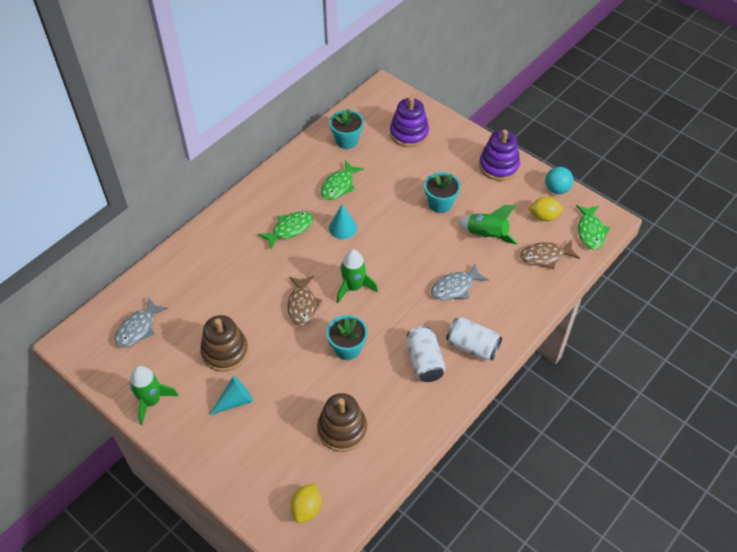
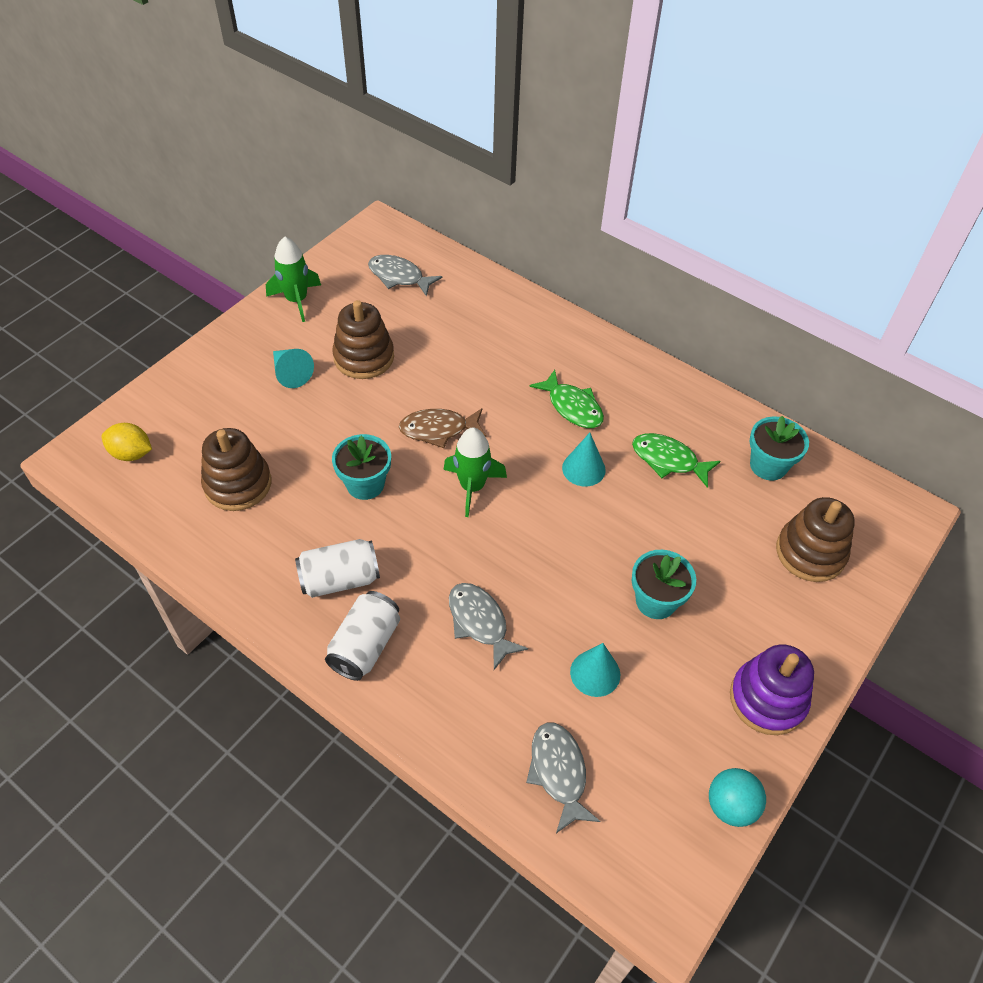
camera: 85 degrees right, 0 degrees up
(409, 133) = (810, 553): purple stacking toy -> brown stacking toy
(486, 235) = (595, 673): green rocket -> turquoise cone
(544, 216) = (655, 776): yellow lemon -> none
(545, 256) = (559, 772): brown fish -> grey fish
(590, 231) = (631, 865): green fish -> none

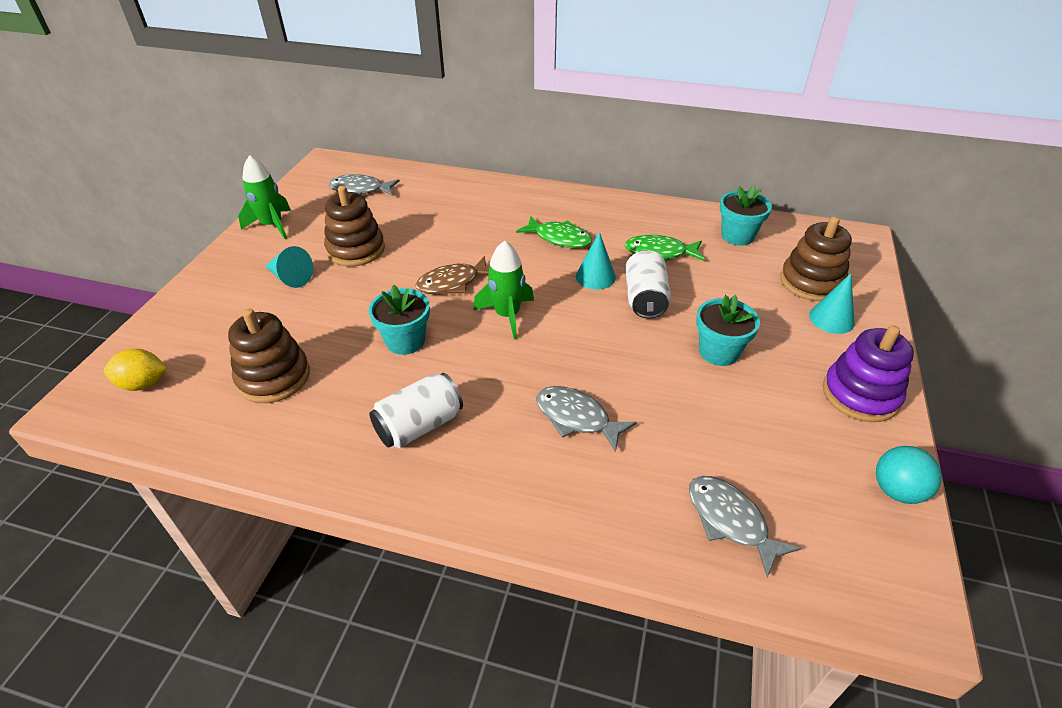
camera: 20 degrees left, 10 degrees down
(365, 645) = (475, 475): white can -> white can (645, 299)
(595, 673) = (706, 424): turquoise cone -> turquoise cone (831, 319)

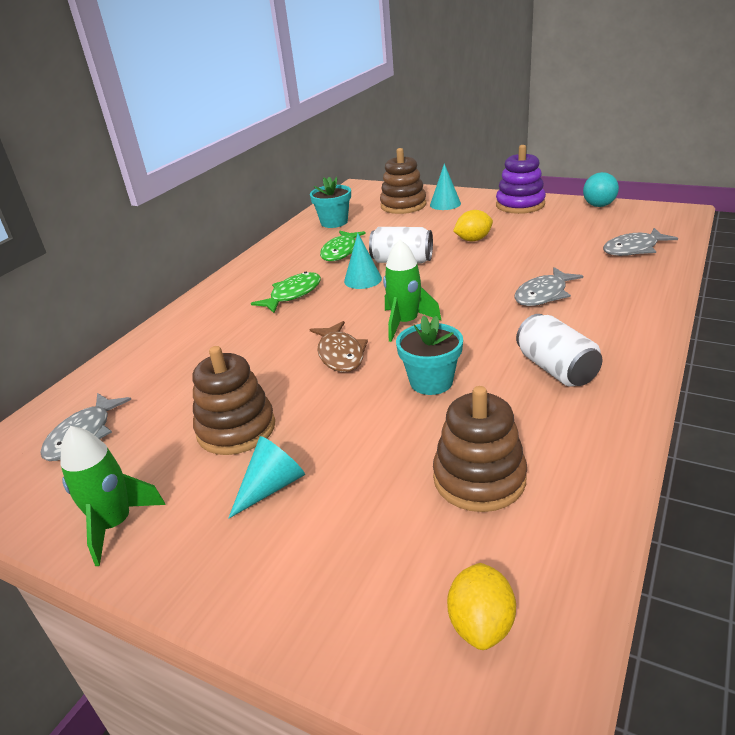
camera: 75 degrees left, 10 degrees down
(718, 352) = (473, 240): turquoise flower pot -> yellow lemon

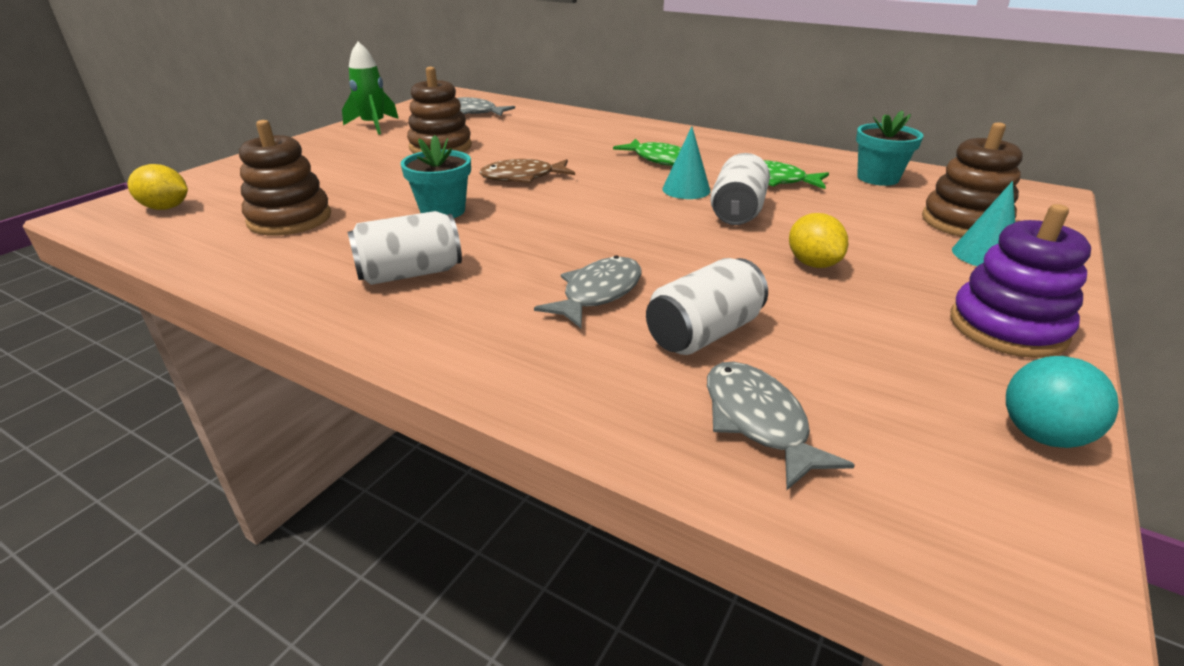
camera: 90 degrees right, 0 degrees up
(272, 486) = (363, 158): turquoise cone -> none
(405, 323) = (566, 206): green rocket -> none
(543, 294) = (598, 293): grey fish -> grey fish turned 75 degrees clockwise
(569, 263) = (704, 333): none -> white can

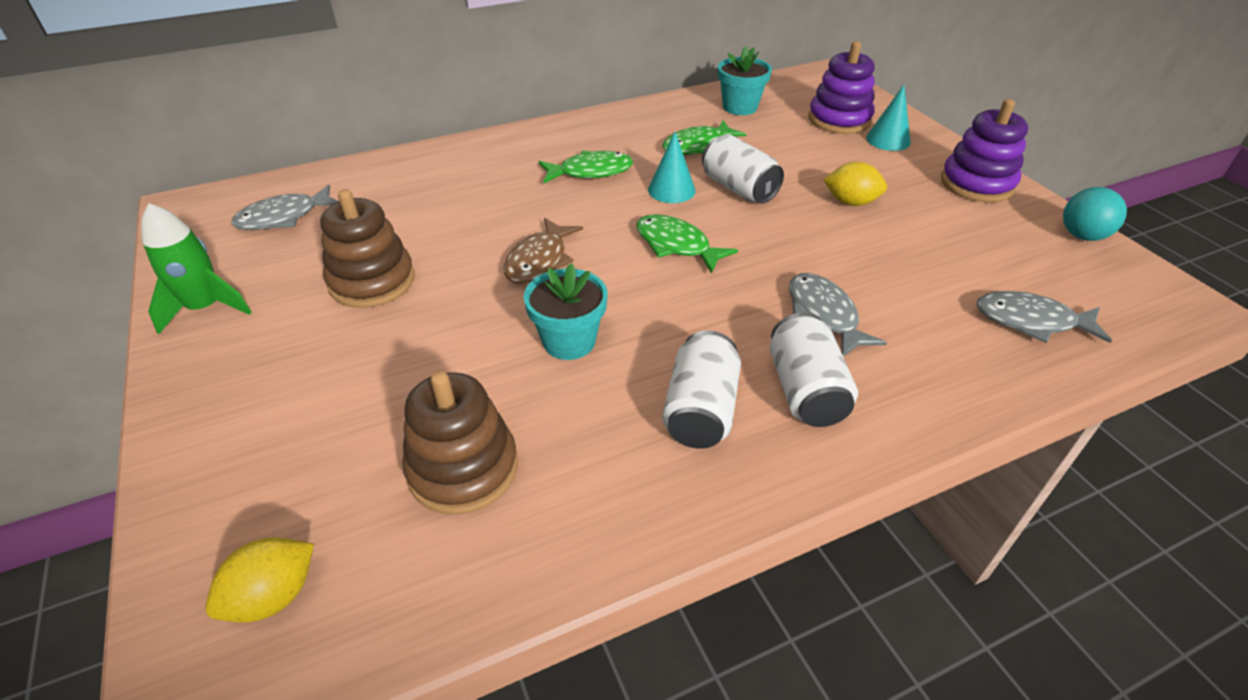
camera: 55 degrees left, 10 degrees up
(610, 211) = (676, 245): none -> green fish
(704, 333) = (916, 293): white can -> white can (805, 390)
(964, 222) = (839, 120): brown stacking toy -> purple stacking toy

